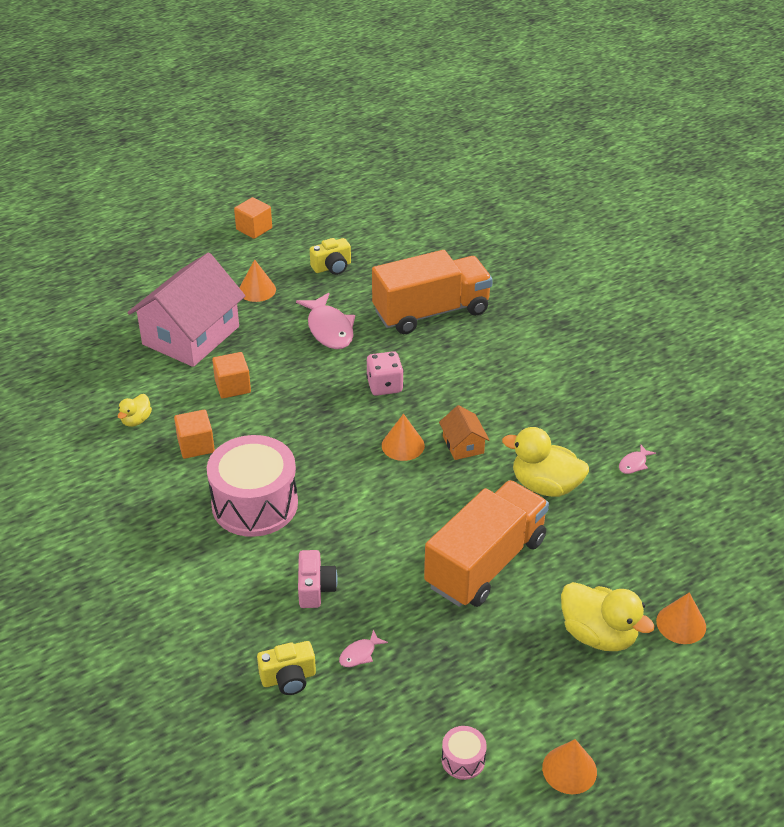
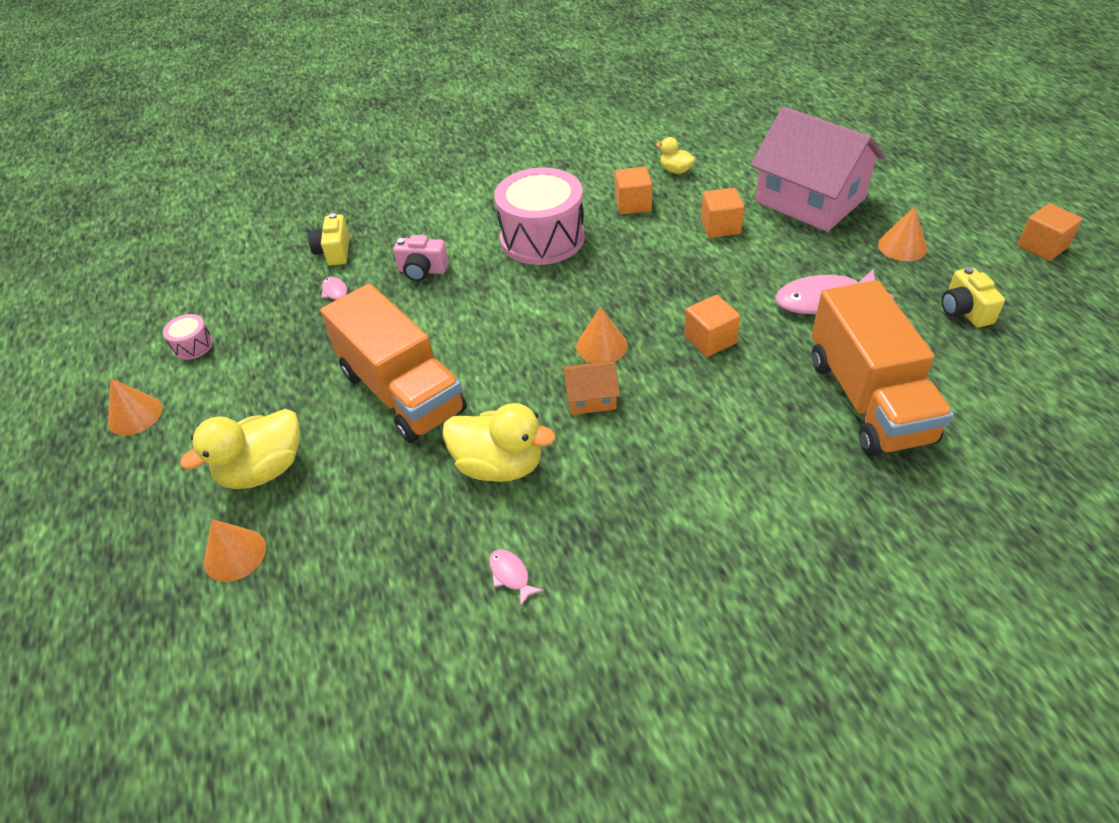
camera: 105 degrees right, 5 degrees up
(384, 386) = (710, 340): pink dice -> orange cube
(545, 485) = (499, 465): yellow duck -> yellow duck turned 75 degrees clockwise

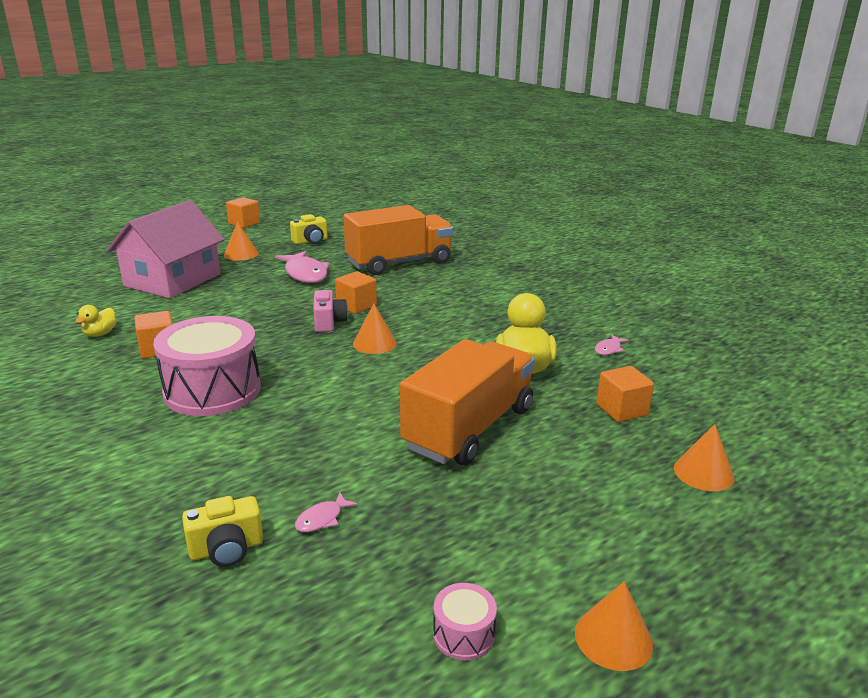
camera: 110 degrees left, 20 degrees down
(263, 470) = (611, 487): yellow duck -> none
(422, 271) = (272, 458): pink camera -> pink camera (329, 322)
(591, 398) = (435, 341): orange house -> none
(720, 227) = (206, 309): orange cube -> orange cube (622, 409)

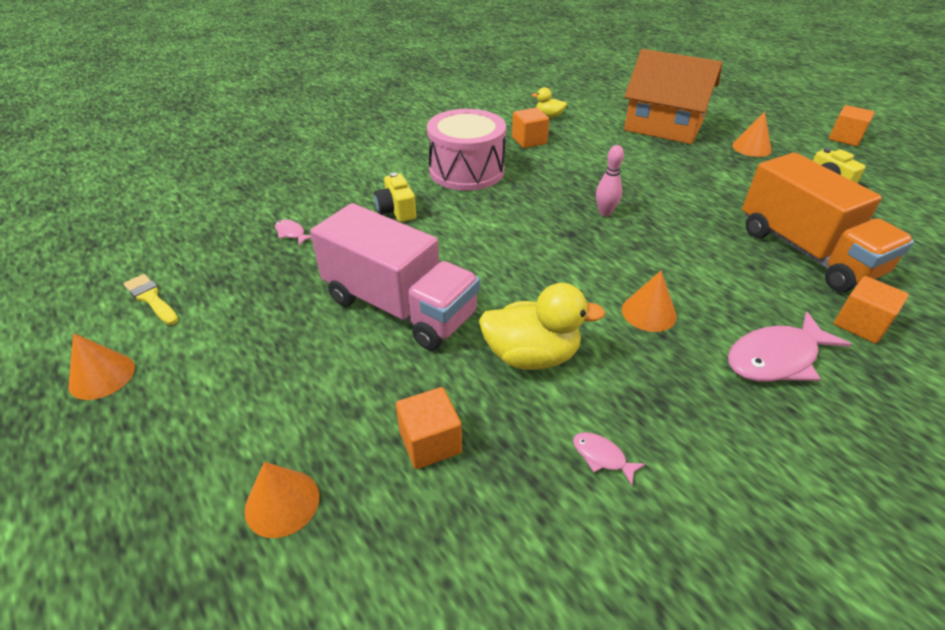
camera: 90 degrees right, 15 degrees up
(173, 280) = (664, 125): pink house -> orange house
(226, 549) = (275, 201): yellow camera -> yellow camera (396, 210)
(305, 274) = (723, 189): pink fish -> pink fish (776, 358)
(329, 322) = (605, 213): pink camera -> pink bowling pin
(356, 306) = (654, 226): orange cube -> orange cube (860, 324)
(374, 343) = (566, 243): orange cone -> orange cone (648, 313)
(463, 634) = (151, 298): pink drum -> yellow brush
(469, 428) = (399, 307): orange truck -> pink truck

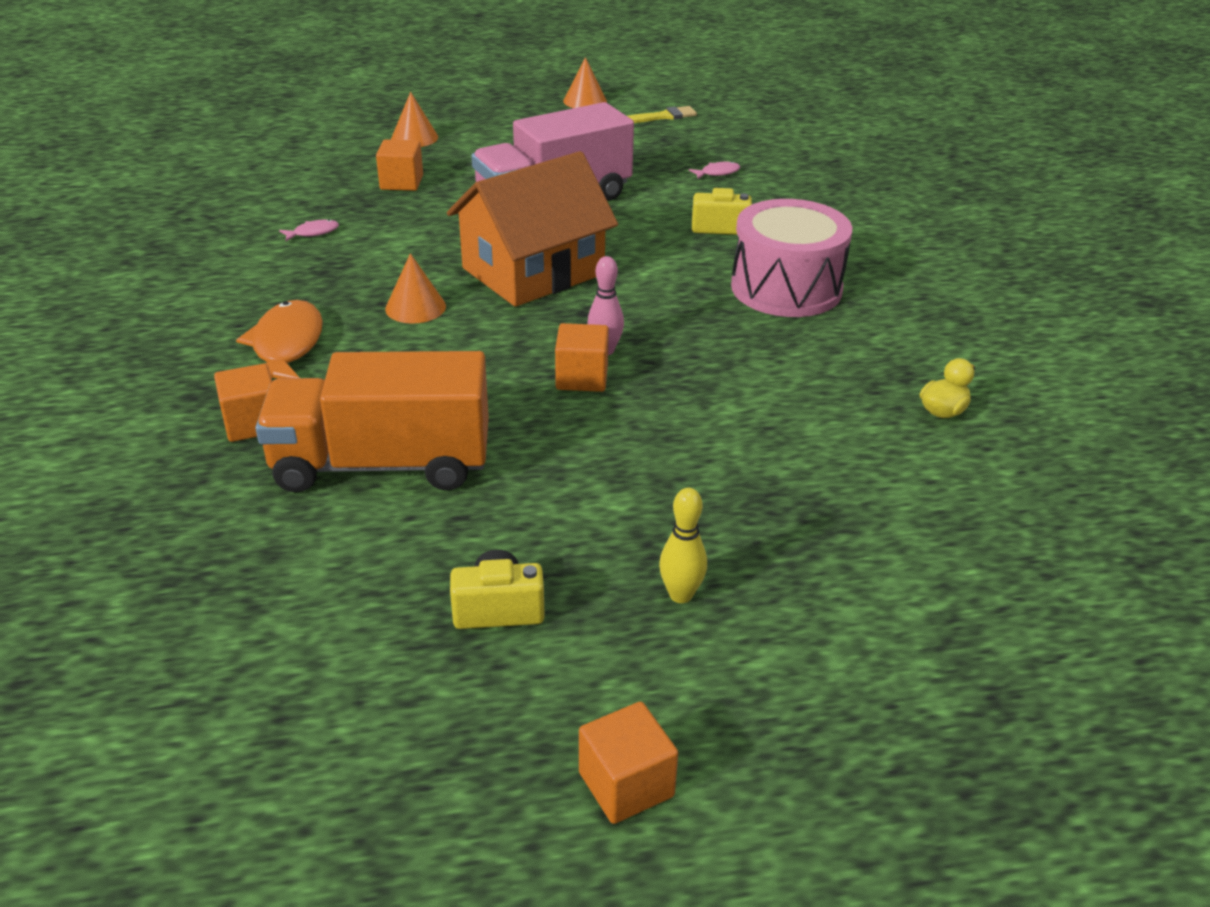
camera: 115 degrees right, 5 degrees down
(529, 140) = (853, 361): orange cube -> orange cube (582, 378)
(531, 356) = (432, 236): yellow duck -> none
(664, 125) = (837, 528): orange house -> orange house (533, 271)
(751, 148) = (681, 595): orange cone -> yellow bowling pin
(776, 358) = (286, 346): pink fish -> orange fish

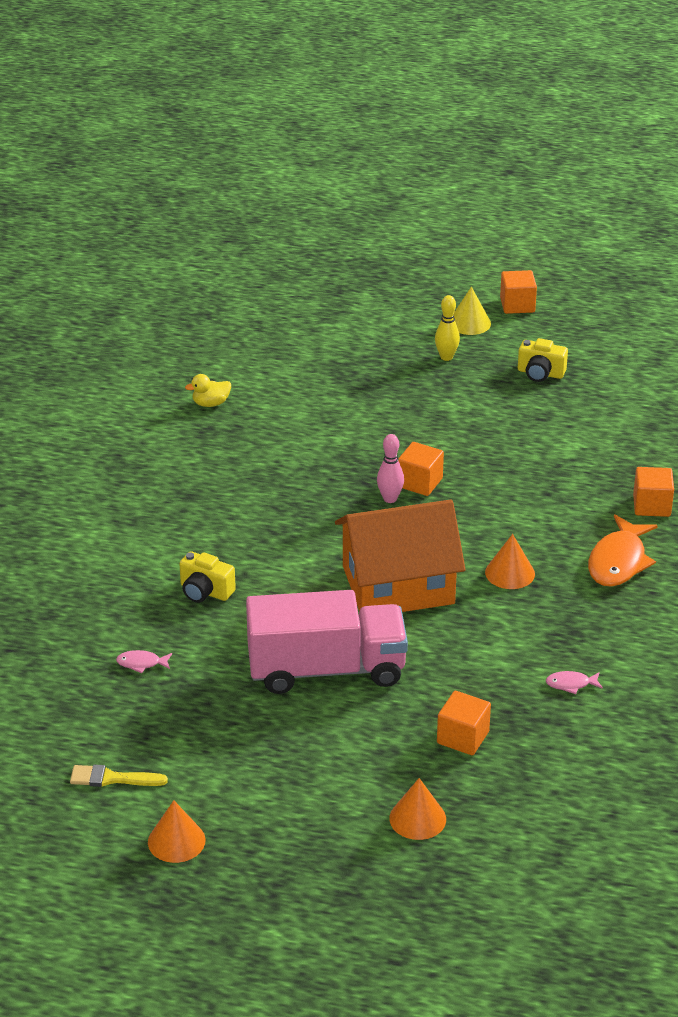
camera: 155 degrees left, 0 degrees up
(382, 464) = (575, 458): orange truck -> none
(692, 695) = (469, 323): none -> yellow cone
(786, 288) = (213, 515): pink drum -> none

